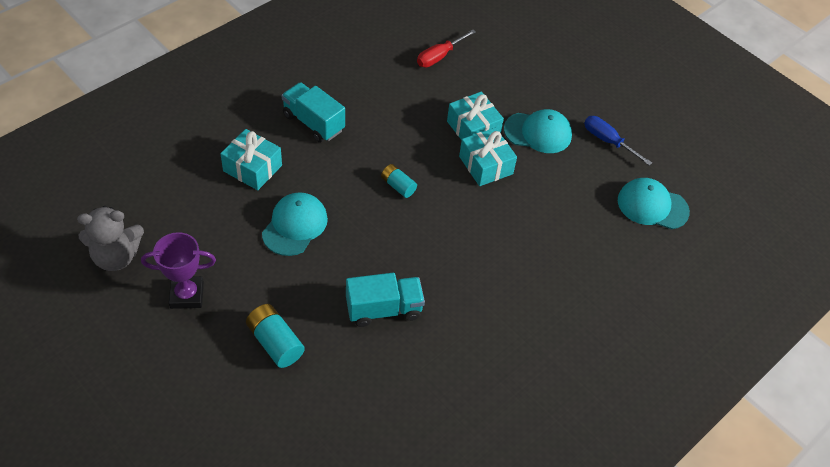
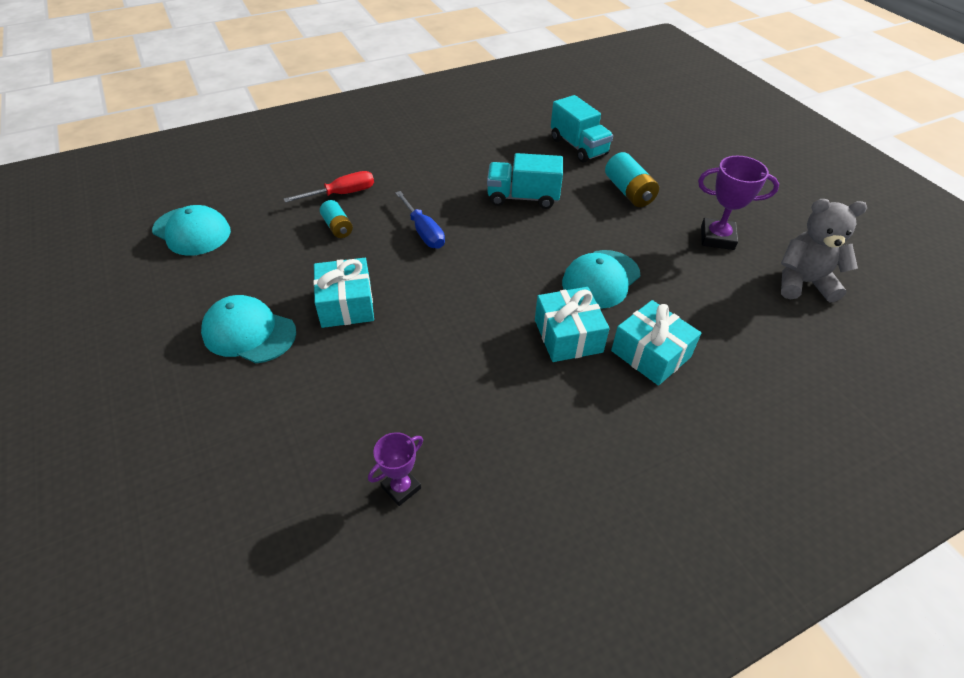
camera: 160 degrees left, 5 degrees down
(313, 123) = (558, 405): turquoise truck -> turquoise truck (578, 146)
(392, 67) = (401, 487): none -> purple trophy
(398, 186) = (467, 299): turquoise battery -> turquoise battery (337, 227)
(439, 57) = (310, 494): red screwdriver -> red screwdriver (343, 194)
(473, 128) = (332, 354): turquoise gift -> turquoise gift (568, 336)
(607, 141) = (169, 306): blue screwdriver -> blue screwdriver (424, 232)

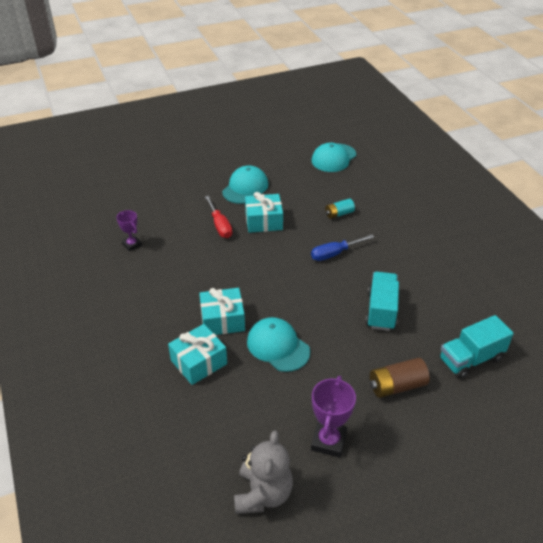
camera: 95 degrees right, 5 degrees down
(343, 194) = (377, 214): red screwdriver -> red screwdriver (220, 226)
(628, 192) = (396, 386): turquoise battery -> brown battery

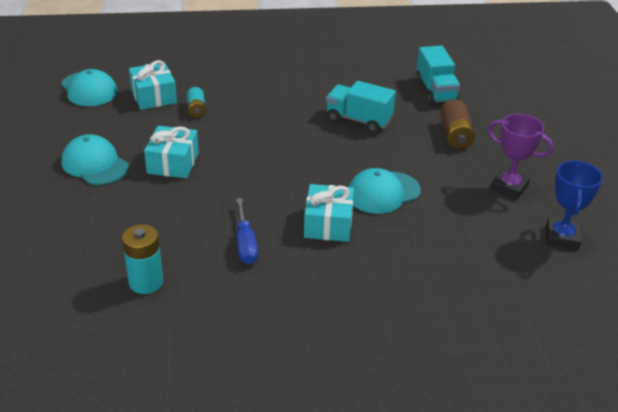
camera: 75 degrees left, 5 degrees down
(132, 244) = (146, 282): purple trophy -> turquoise battery
(199, 362) = (387, 252): turquoise gift -> turquoise gift (154, 96)
(220, 226) = (158, 198): red screwdriver -> none
(263, 494) = (562, 237): grey teddy bear -> blue trophy
(334, 254) = (261, 127): blue screwdriver -> blue screwdriver (245, 244)

